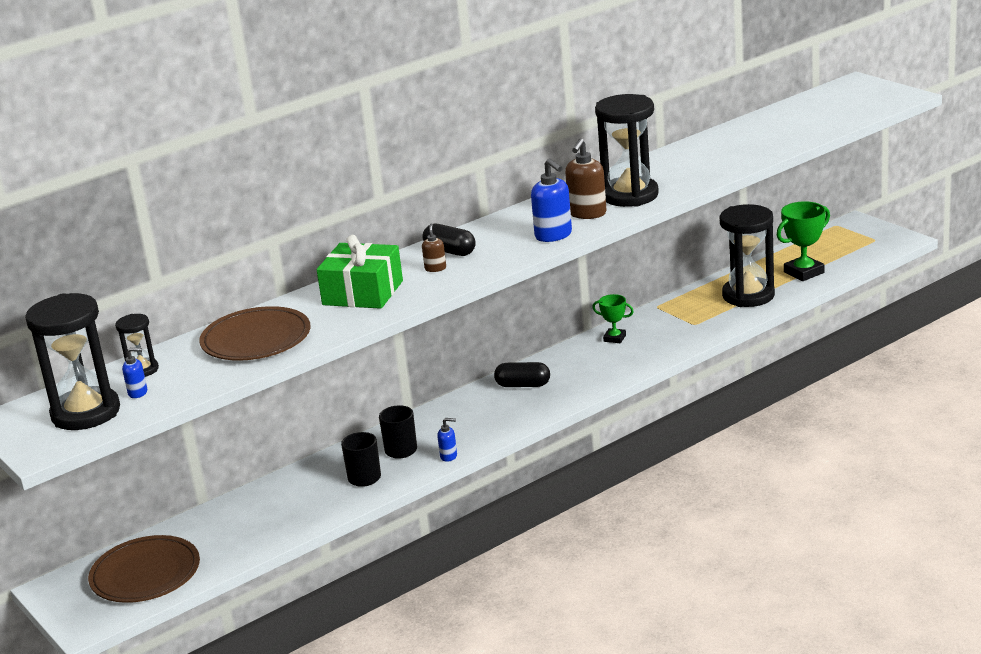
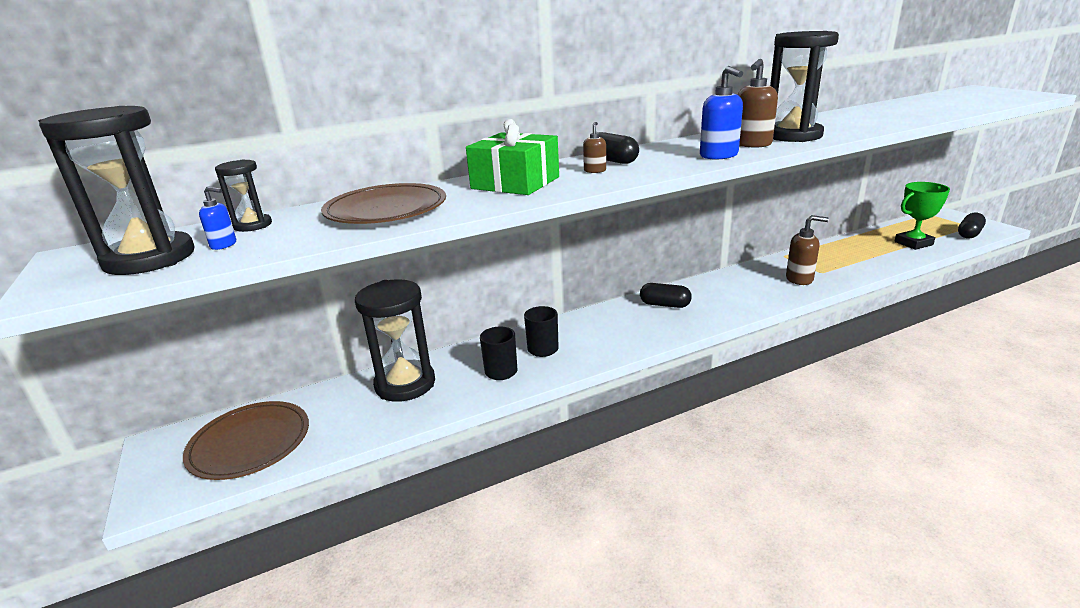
camera: 10 degrees right, 0 degrees up
(449, 456) = (586, 361): blue soap dispenser -> none
(614, 338) = (748, 276): green trophy -> none
(669, 336) = (799, 279): none -> brown soap dispenser
(748, 295) = (866, 255): black hourglass -> black hourglass (405, 384)
(869, 252) = (969, 234): none -> black capsule

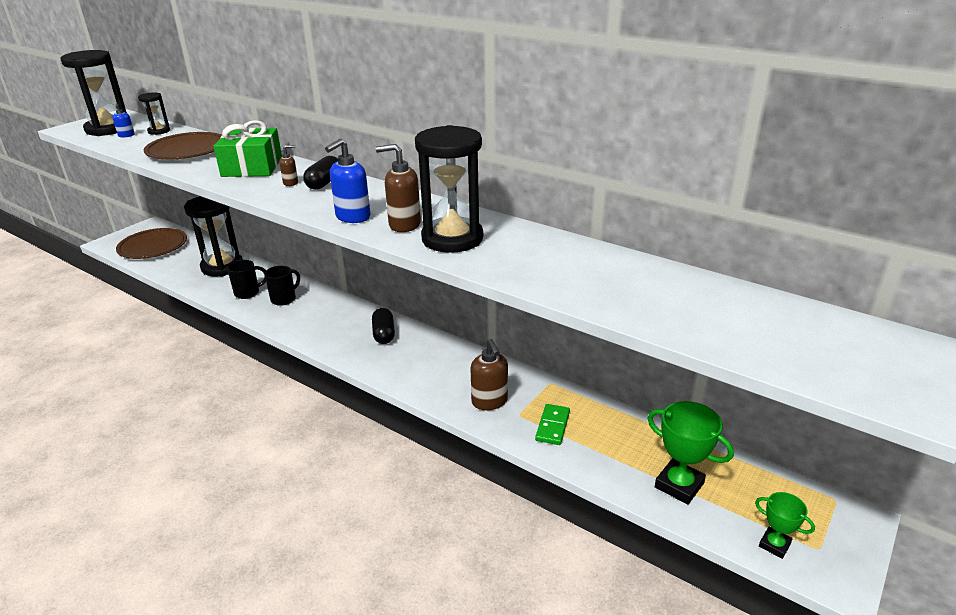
camera: 60 degrees right, 5 degrees up
(840, 264) = (552, 426): none -> green domino
(969, 234) = (774, 545): black capsule -> green trophy

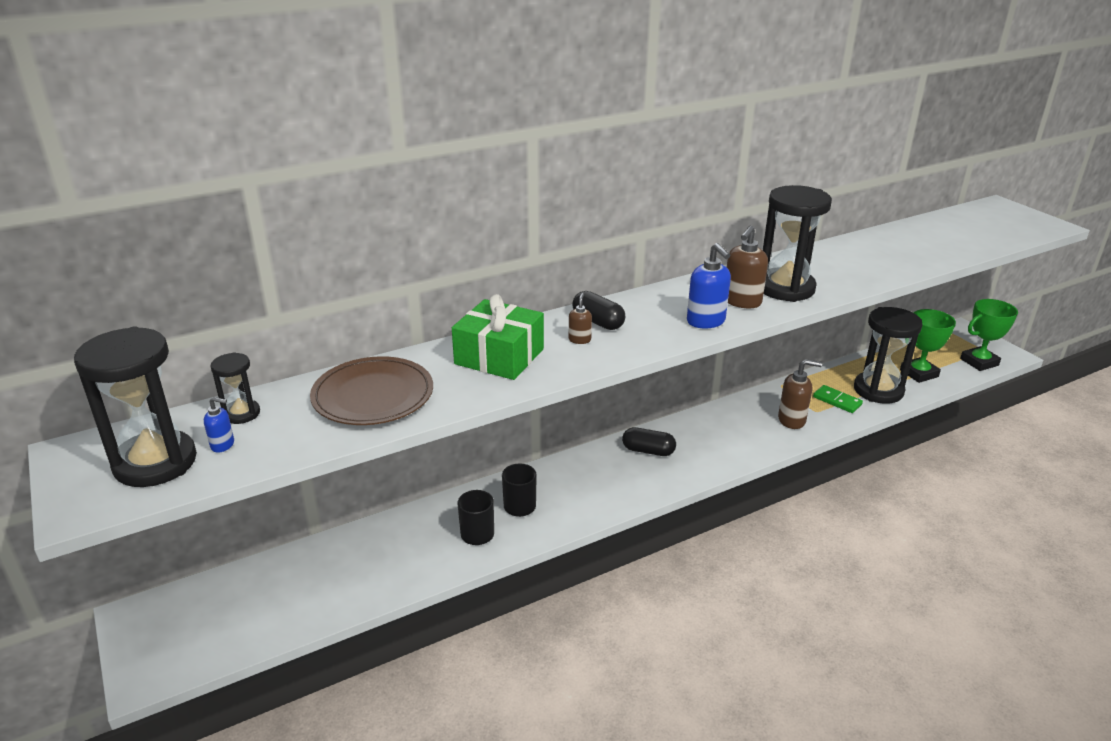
camera: 65 degrees left, 0 degrees up
(153, 247) = (229, 617): brown plate -> none
(222, 267) = (379, 548): black hourglass -> black hourglass (878, 390)
(774, 545) = (979, 362): green trophy -> green trophy, size x1.68

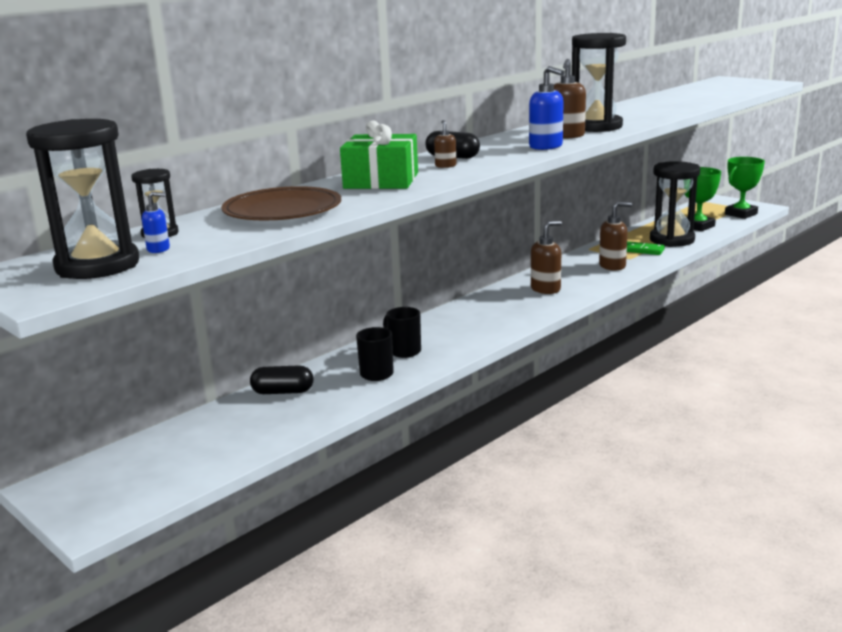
camera: 15 degrees left, 10 degrees down
(648, 451) = (500, 301): black capsule -> black capsule (283, 392)
(703, 442) = (546, 289): none -> brown soap dispenser

